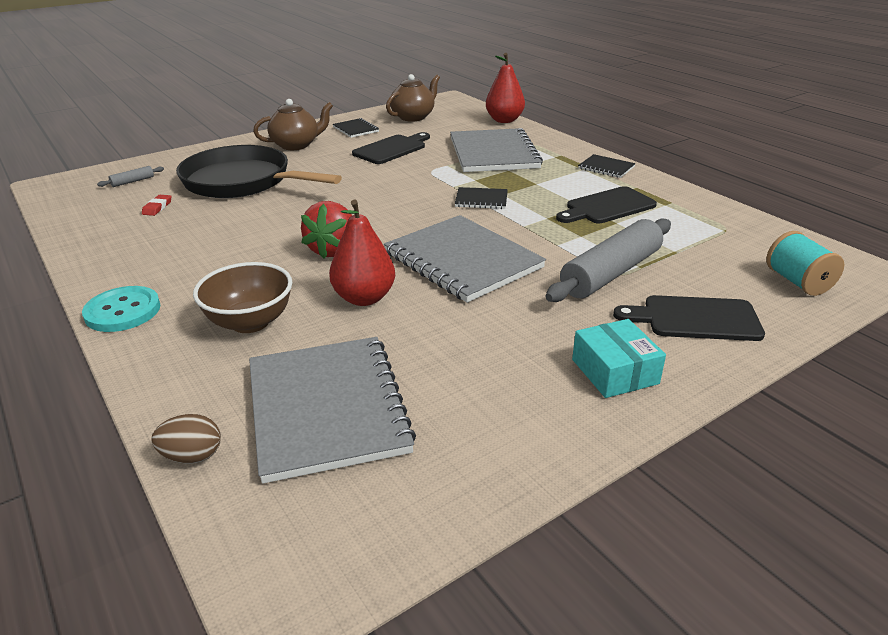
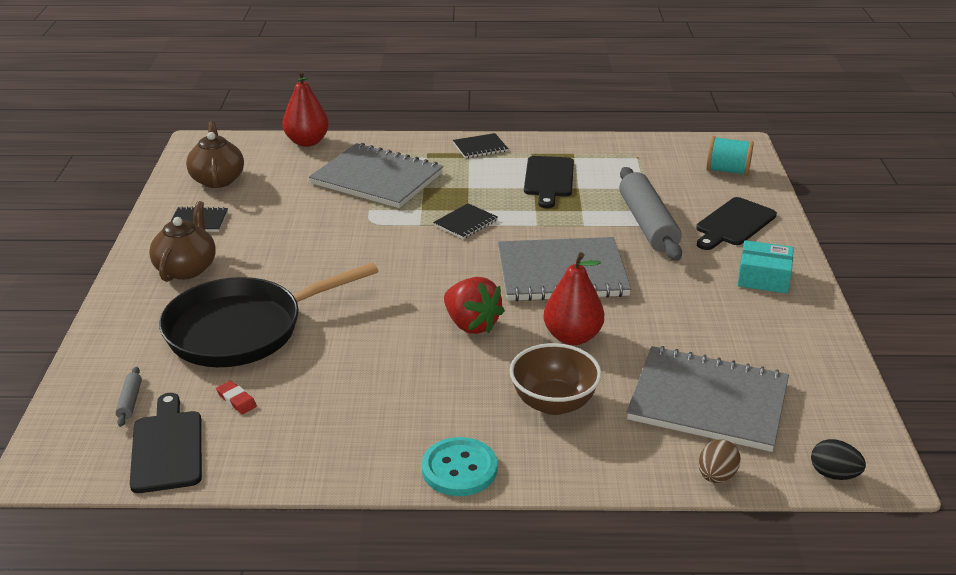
camera: 55 degrees left, 0 degrees up
(251, 554) = (834, 474): none -> black egg
(392, 149) = (286, 221): black cutting board -> black cutting board (167, 448)

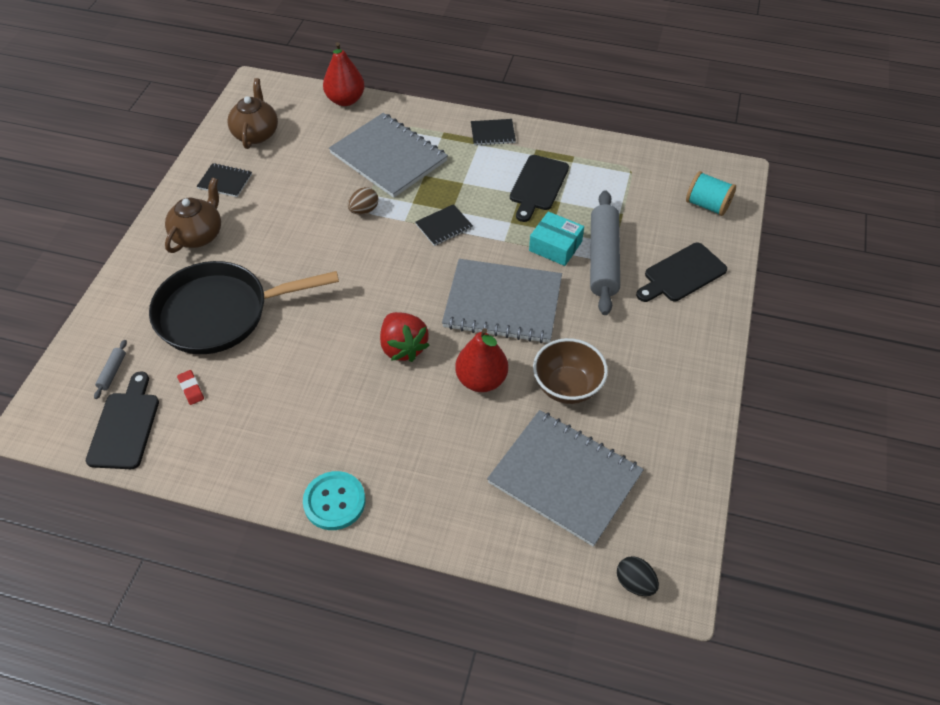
camera: 15 degrees right, 20 degrees up
(553, 403) = (436, 450): brown bowl -> brown bowl (567, 387)
(716, 476) = (535, 560): brown egg -> brown egg (364, 210)
(763, 278) = (679, 346): turquoise box -> turquoise box (555, 246)

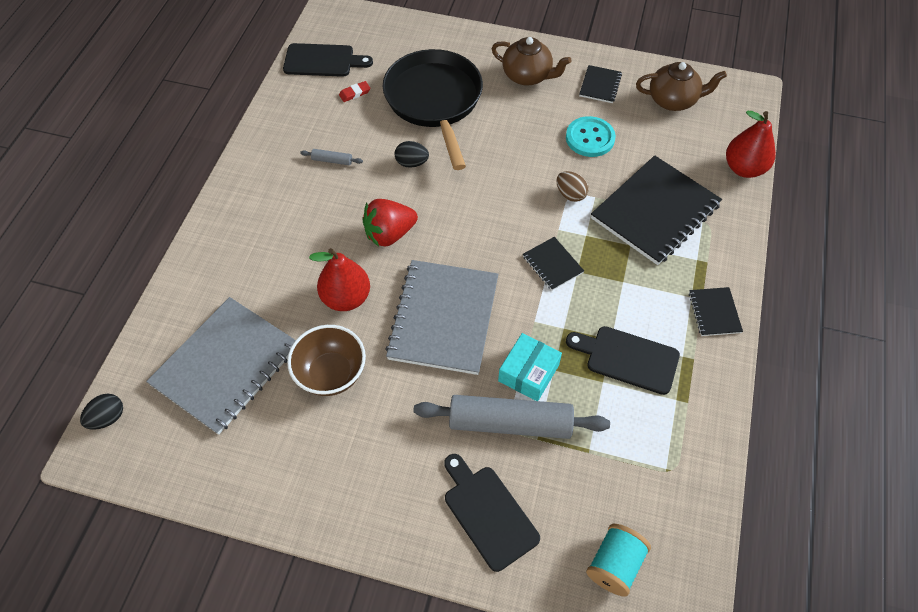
camera: 90 degrees right, 5 degrees up
(112, 372) = (375, 46): grey rolling pin -> grey rolling pin (332, 160)
(309, 331) = (412, 163): none -> black egg
(334, 501) = (233, 193): turquoise button -> turquoise button (590, 138)
(388, 157) = (655, 212): grey notebook -> black notebook

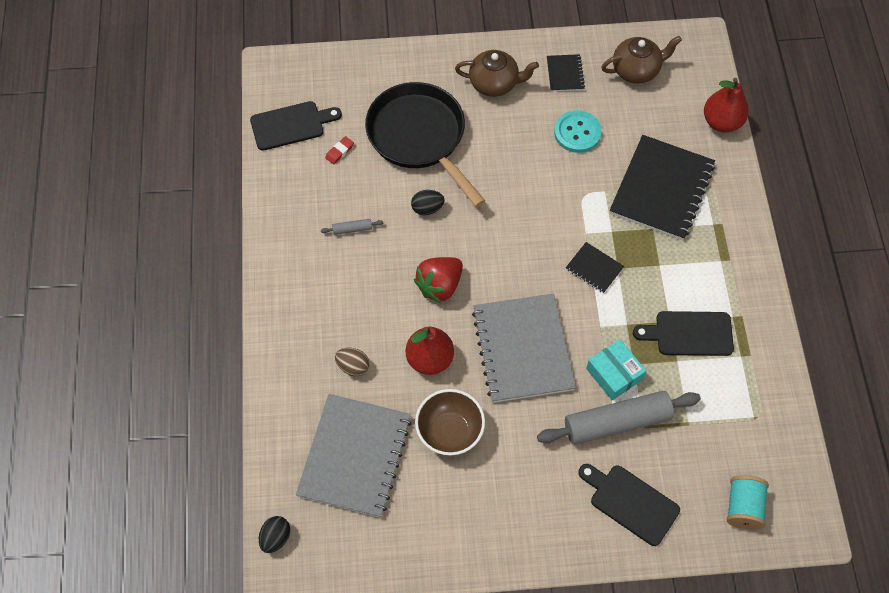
camera: 20 degrees left, 5 degrees up
(528, 373) = (614, 374): turquoise box -> turquoise box turned 45 degrees counterclockwise
(570, 194) = (582, 195): brown egg -> brown egg (353, 366)
(714, 312) = (744, 268): black notebook -> none

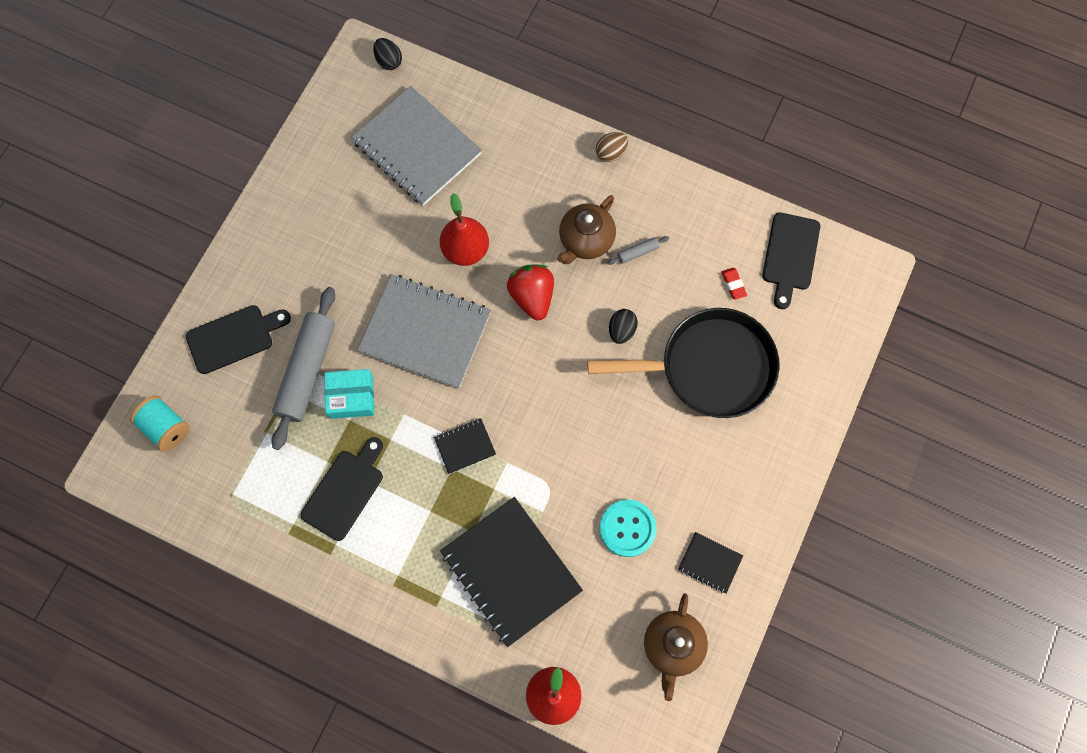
camera: 120 degrees right, 10 degrees up
(352, 229) = (637, 252): grey rolling pin -> grey rolling pin turned 45 degrees clockwise
(353, 366) = (498, 185): brown egg -> brown egg (611, 153)
(449, 432) = (389, 230): brown bowl -> none
(494, 84) = (736, 480): brown teapot -> brown teapot (585, 240)

